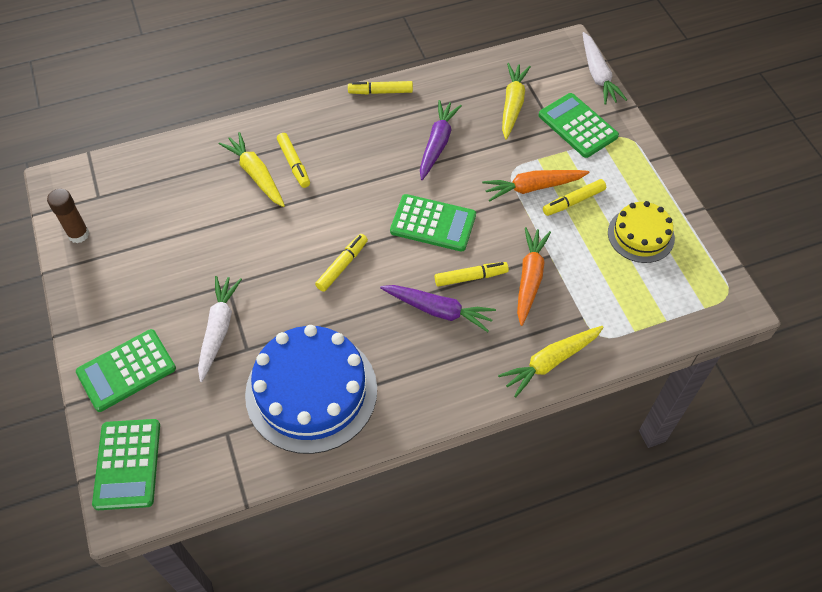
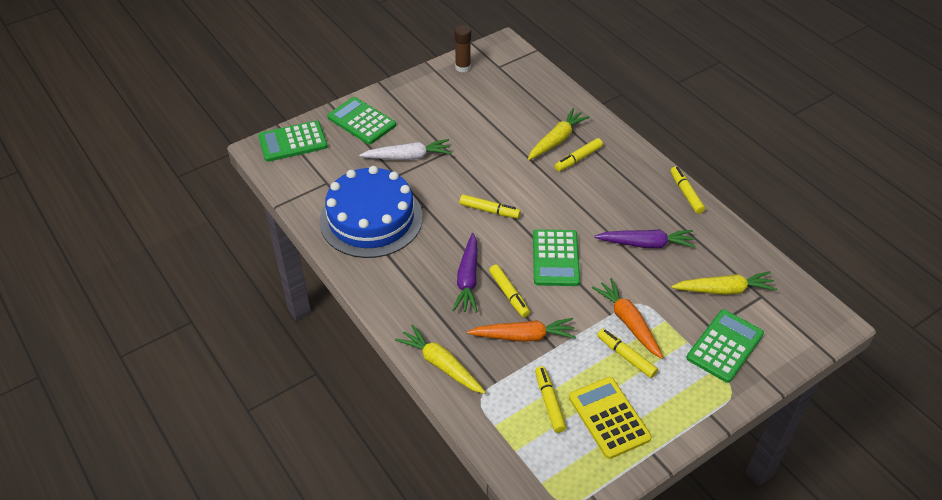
camera: 75 degrees right, 10 degrees down
(598, 75) = (806, 354): white carrot -> none
(615, 278) = (549, 402): none -> yellow marker
(641, 235) = (609, 418): yellow cake -> yellow calculator

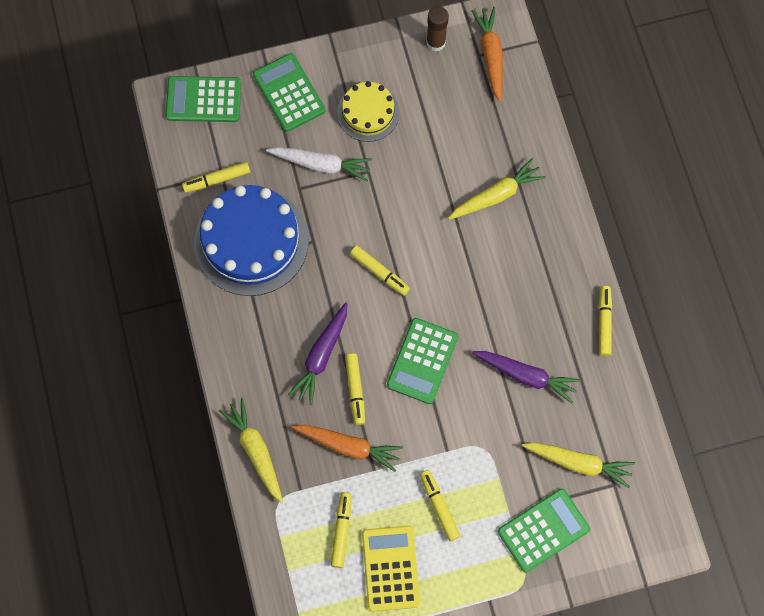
camera: 20 degrees right, 25 degrees up
(430, 117) = (368, 113): none -> yellow cake
(578, 159) = (508, 231): yellow marker -> yellow marker (217, 179)
(628, 322) = (460, 467): orange carrot -> orange carrot (491, 56)

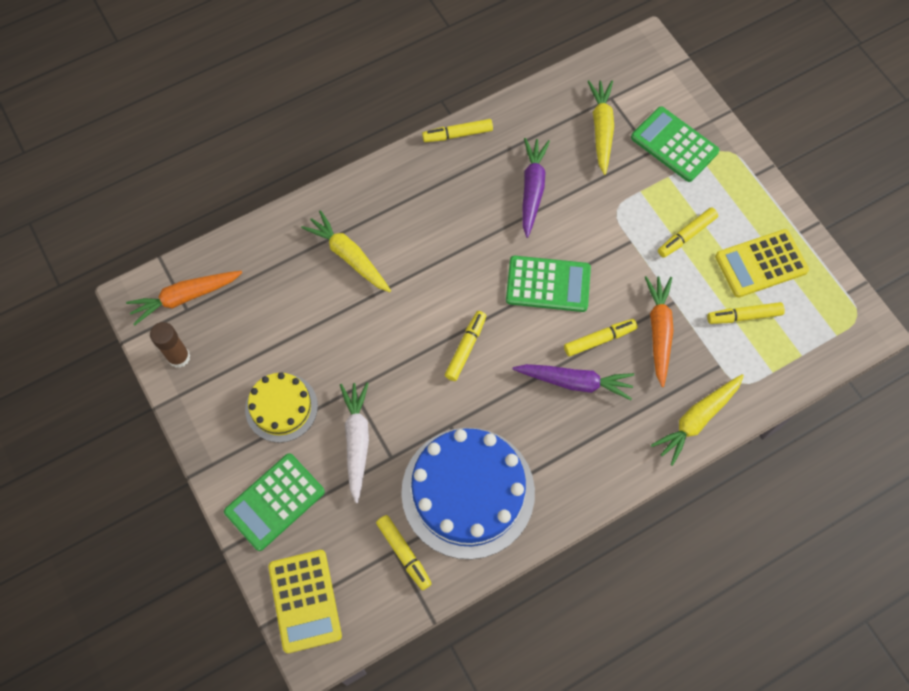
camera: 105 degrees left, 5 degrees down
(203, 99) = (305, 601): green calculator -> yellow calculator

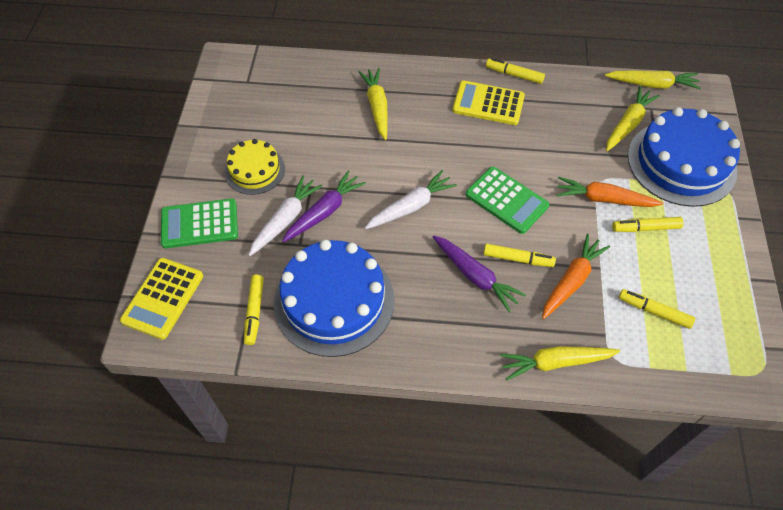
camera: 35 degrees right, 10 degrees down
(179, 357) = (218, 105): brown glue stick -> none
(185, 297) = (252, 74): orange carrot -> orange carrot (604, 199)
(465, 348) = (411, 207): yellow marker -> white carrot
(532, 189) = (543, 134): purple carrot -> purple carrot (324, 212)
(594, 68) = (652, 84): none -> yellow carrot
(674, 144) = (681, 163): green calculator -> blue cake
(761, 263) = (697, 282): yellow calculator -> yellow calculator (488, 103)

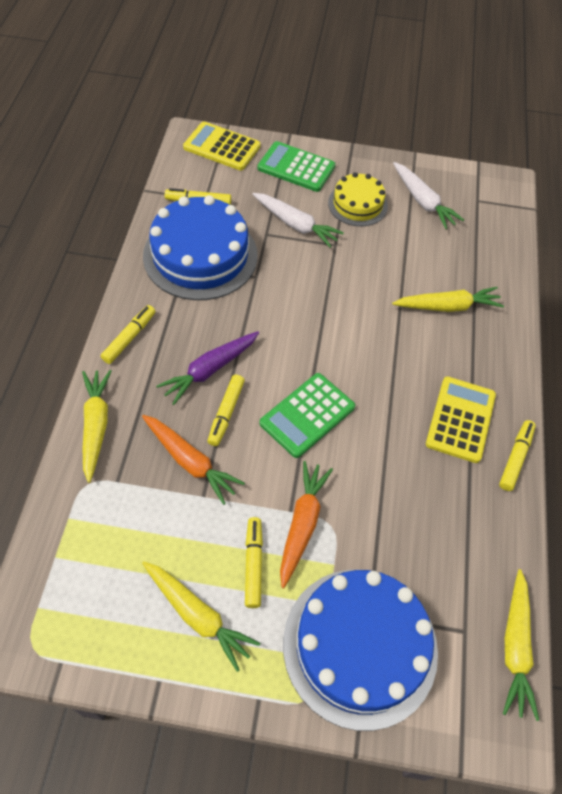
camera: 90 degrees right, 0 degrees up
(199, 224) = (296, 167): green calculator -> green calculator turned 60 degrees counterclockwise
(324, 212) = (303, 253): purple carrot -> none
(411, 207) = (304, 324): white carrot -> white carrot (423, 201)
(628, 124) = (431, 588): yellow carrot -> yellow carrot (197, 615)
(654, 311) = (135, 542): yellow marker -> yellow marker (129, 338)

